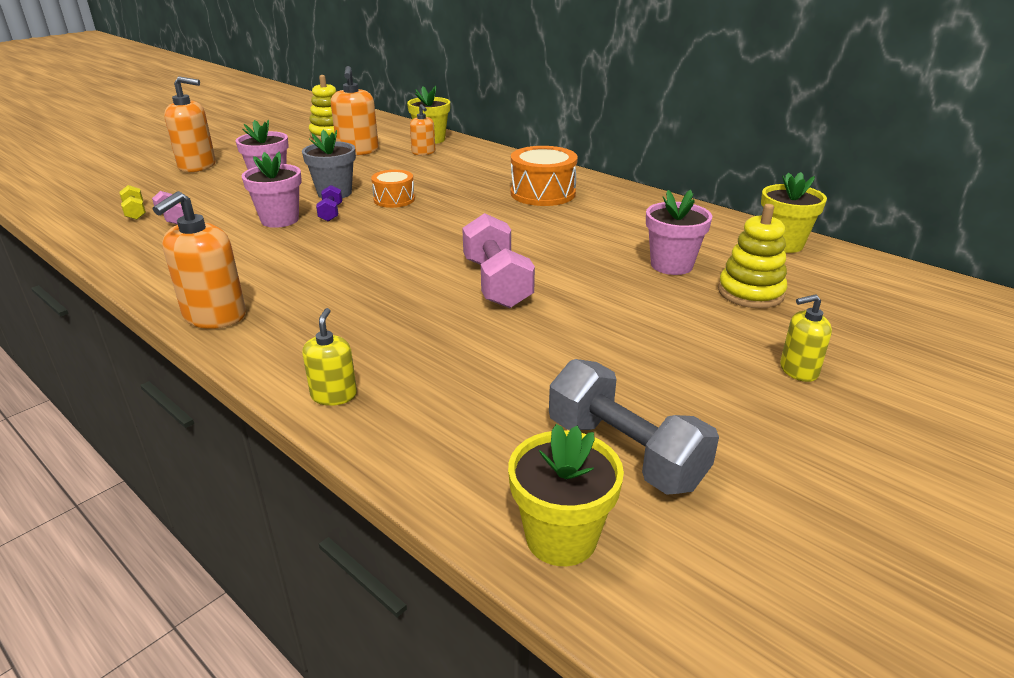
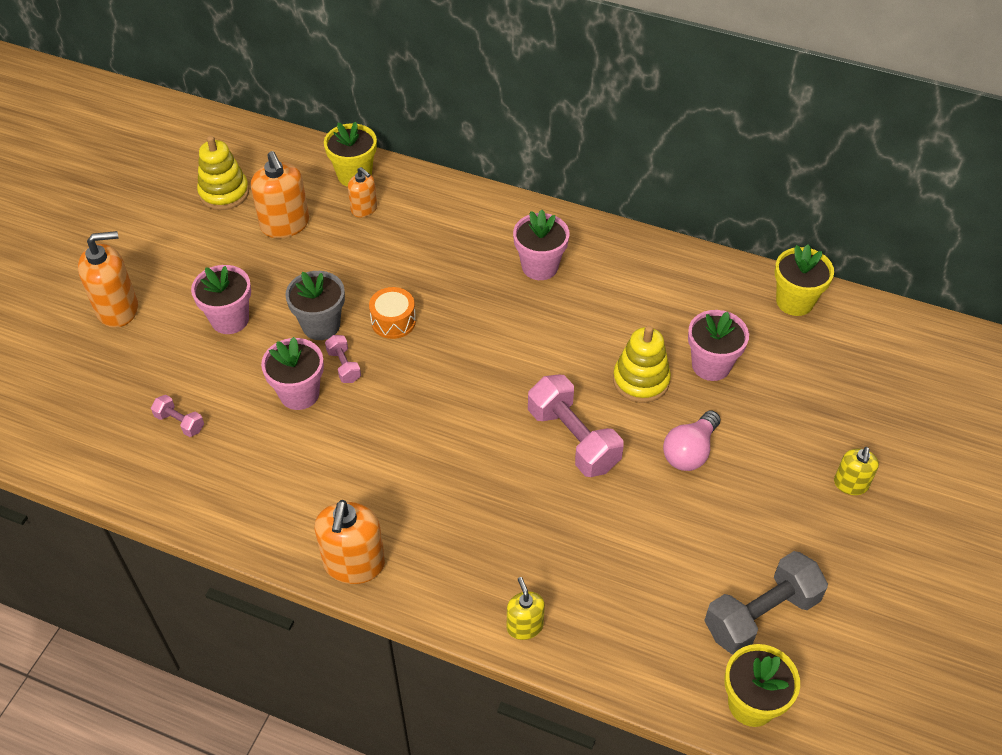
camera: 20 degrees left, 20 degrees up
(135, 212) = (129, 424): yellow dumbbell -> none
(331, 213) = (344, 366): purple dumbbell -> pink dumbbell
(543, 193) = (540, 266): orange drum -> pink flower pot
(614, 312) = (690, 451): none -> pink light bulb
(625, 453) = (761, 615): grey dumbbell -> grey dumbbell turned 60 degrees counterclockwise
(750, 293) = (788, 389): yellow stacking toy -> yellow stacking toy (641, 380)
(798, 370) = (850, 484): yellow soap dispenser -> yellow soap dispenser turned 45 degrees counterclockwise

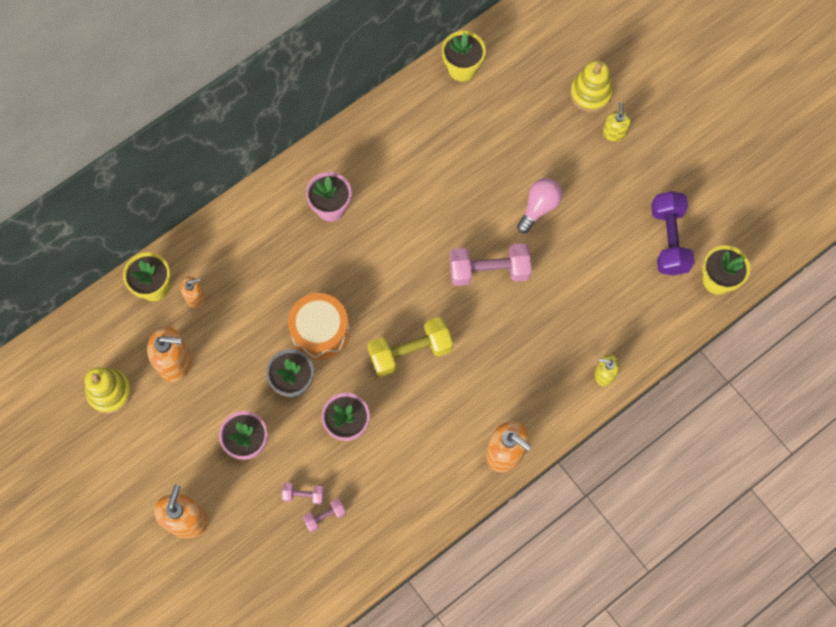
camera: 60 degrees left, 20 degrees up
(344, 366) = (341, 384): pink dumbbell -> pink dumbbell (303, 495)
(393, 321) = (320, 331): orange drum -> orange drum, size x1.62
(422, 410) = (410, 352): none -> yellow dumbbell
(641, 380) = (468, 202): yellow stacking toy -> yellow stacking toy (590, 93)
(690, 451) = (539, 207): pink light bulb -> pink light bulb turned 120 degrees counterclockwise
(711, 365) = (482, 153): pink flower pot -> none
(761, 615) = (668, 240): grey dumbbell -> purple dumbbell
(850, 484) = (614, 133): yellow soap dispenser -> yellow soap dispenser turned 135 degrees counterclockwise

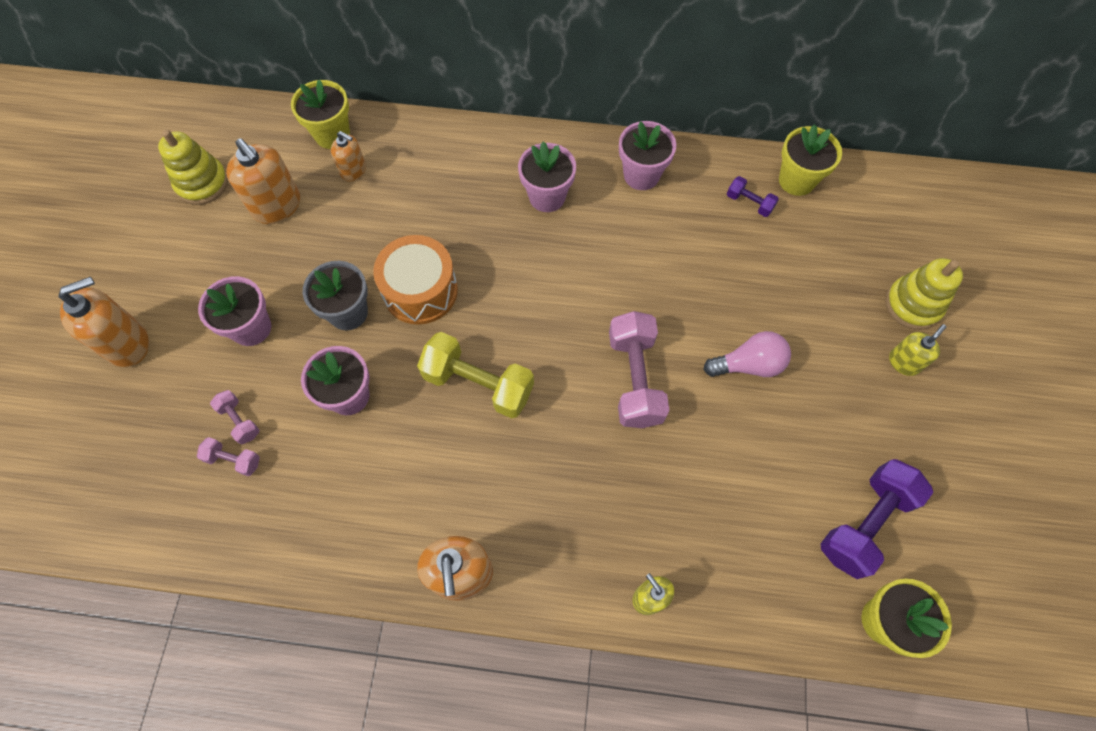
camera: 45 degrees right, 5 degrees down
(371, 144) = (641, 175): none -> pink flower pot
(449, 107) = (749, 203): none -> purple dumbbell
(489, 271) = (635, 379): pink dumbbell -> pink dumbbell turned 45 degrees clockwise

